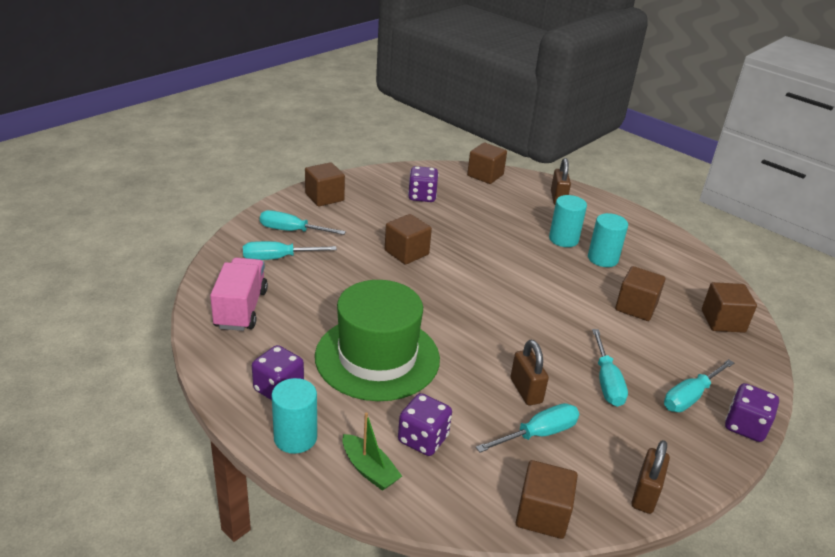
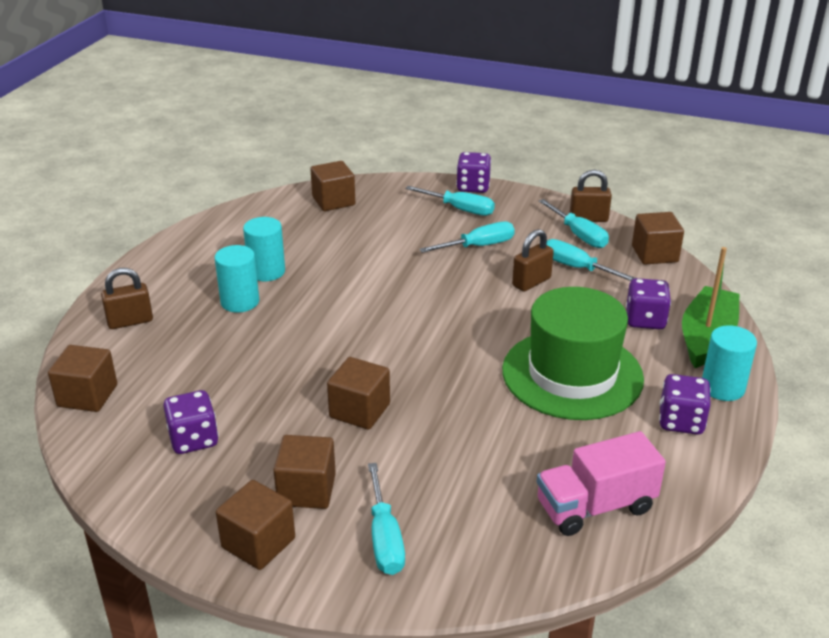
camera: 110 degrees left, 0 degrees up
(278, 258) = (464, 522): turquoise screwdriver -> turquoise screwdriver (578, 235)
(369, 469) = (706, 337): green boat -> green boat, size x1.71
(636, 307) = (348, 244): brown cube -> brown cube (307, 490)

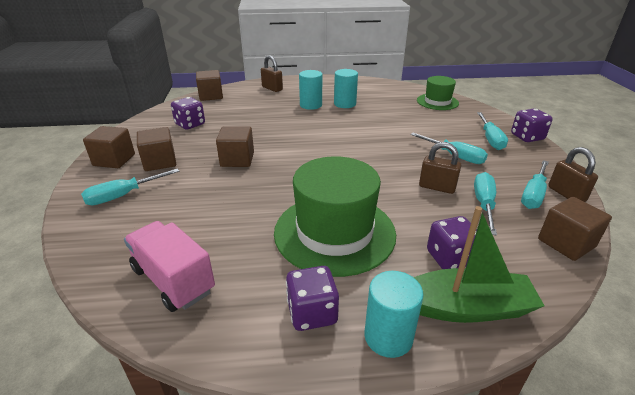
camera: 65 degrees right, 0 degrees up
(333, 201) = (437, 102): brown cube -> green hat

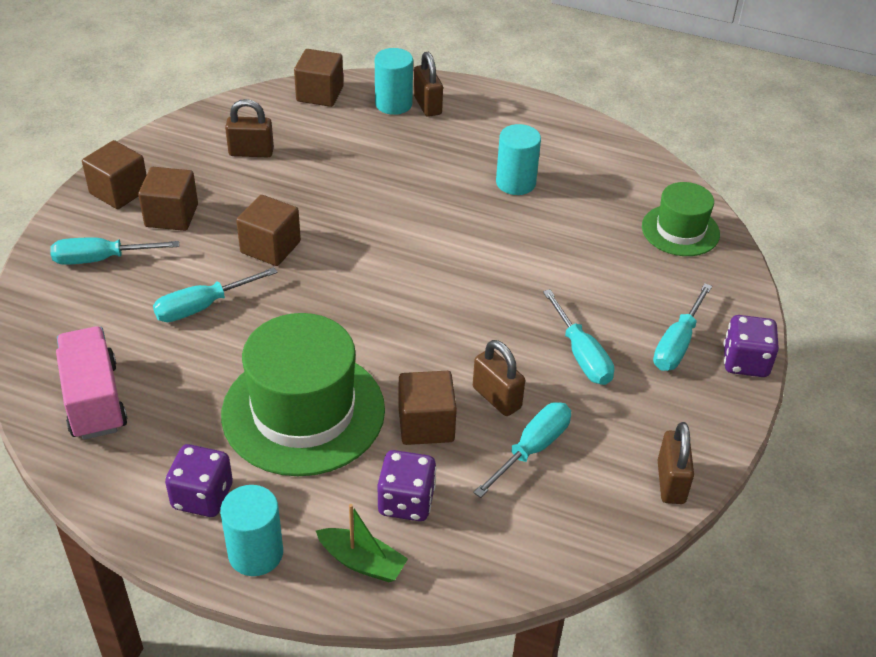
camera: 25 degrees right, 10 degrees up
(190, 124) = (251, 152): purple dice -> brown padlock
(311, 105) = (458, 167): turquoise cylinder -> turquoise cylinder (393, 104)
(465, 308) = (362, 562): green boat -> green boat, size x0.59
(533, 194) = (621, 463): turquoise screwdriver -> turquoise screwdriver (203, 307)
(566, 243) = (574, 546): brown cube -> brown cube (426, 424)

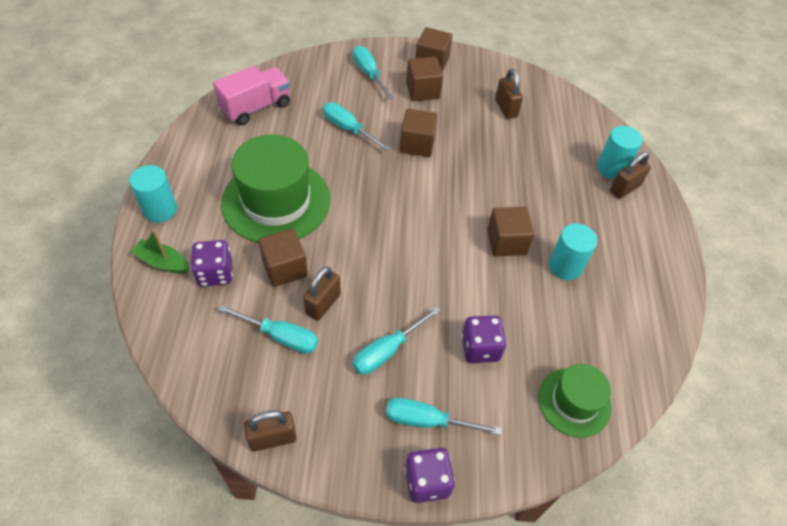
camera: 70 degrees right, 10 degrees up
(202, 496) = (197, 174): purple dice -> purple dice (480, 348)
(320, 94) = (593, 125): brown cube -> brown cube (506, 242)
(362, 562) = (162, 262): green boat -> green boat turned 105 degrees clockwise

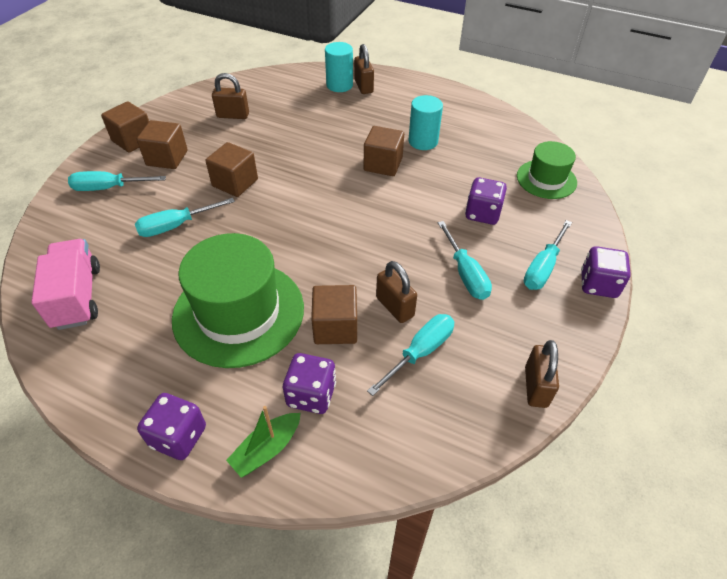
camera: 65 degrees left, 5 degrees down
(160, 210) = (178, 436): turquoise cylinder -> purple dice

